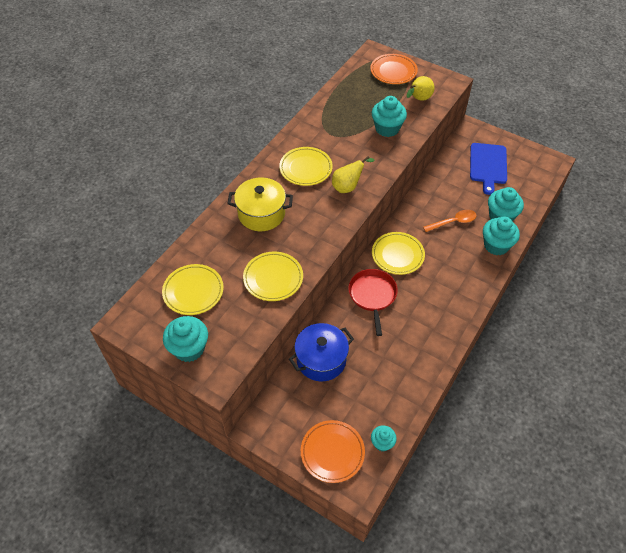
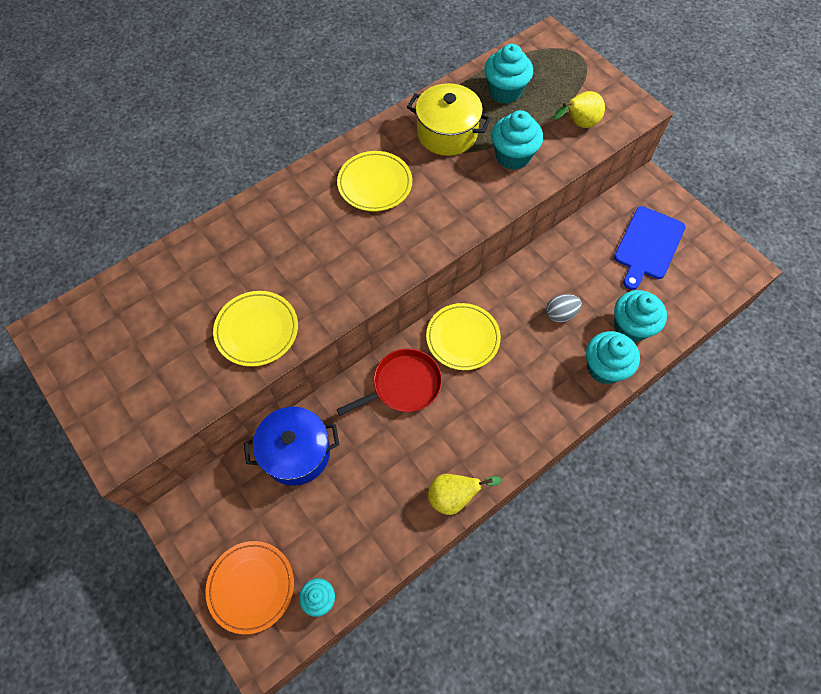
camera: 20 degrees right, 10 degrees up
(189, 348) = (106, 395): turquoise cupcake -> turquoise cupcake (505, 91)
(193, 291) = (150, 316): yellow plate -> none
(261, 214) = (286, 232): yellow pot -> yellow pot (447, 133)
(348, 187) = (418, 227): yellow pear -> yellow pear (454, 496)
(372, 295) = (403, 385): red pan -> red pan turned 45 degrees clockwise
(393, 71) = (562, 73): orange plate -> none
(453, 222) = (560, 314): orange spoon -> grey egg

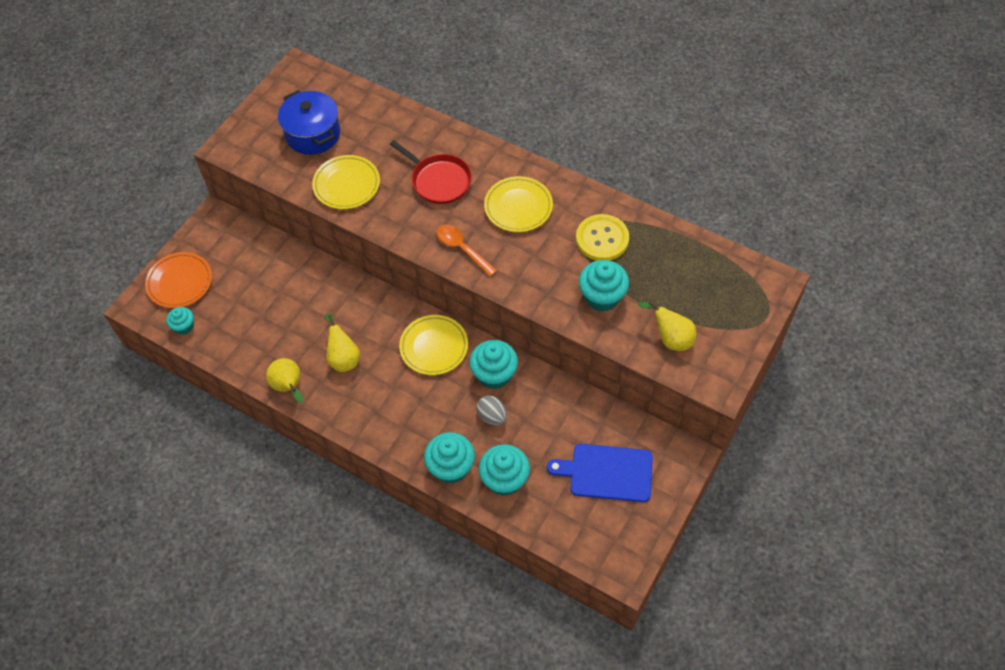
camera: 70 degrees right, 5 degrees down
(296, 452) = (287, 269): blue pot -> blue pot (313, 134)
(402, 248) = (462, 248): none -> orange spoon
(403, 385) = (372, 319): red pan -> red pan (439, 180)
(440, 428) = (343, 358): none -> yellow pear
(447, 133) = (602, 239): yellow pot -> yellow button
(505, 91) = (679, 267): turquoise cupcake -> turquoise cupcake (494, 374)

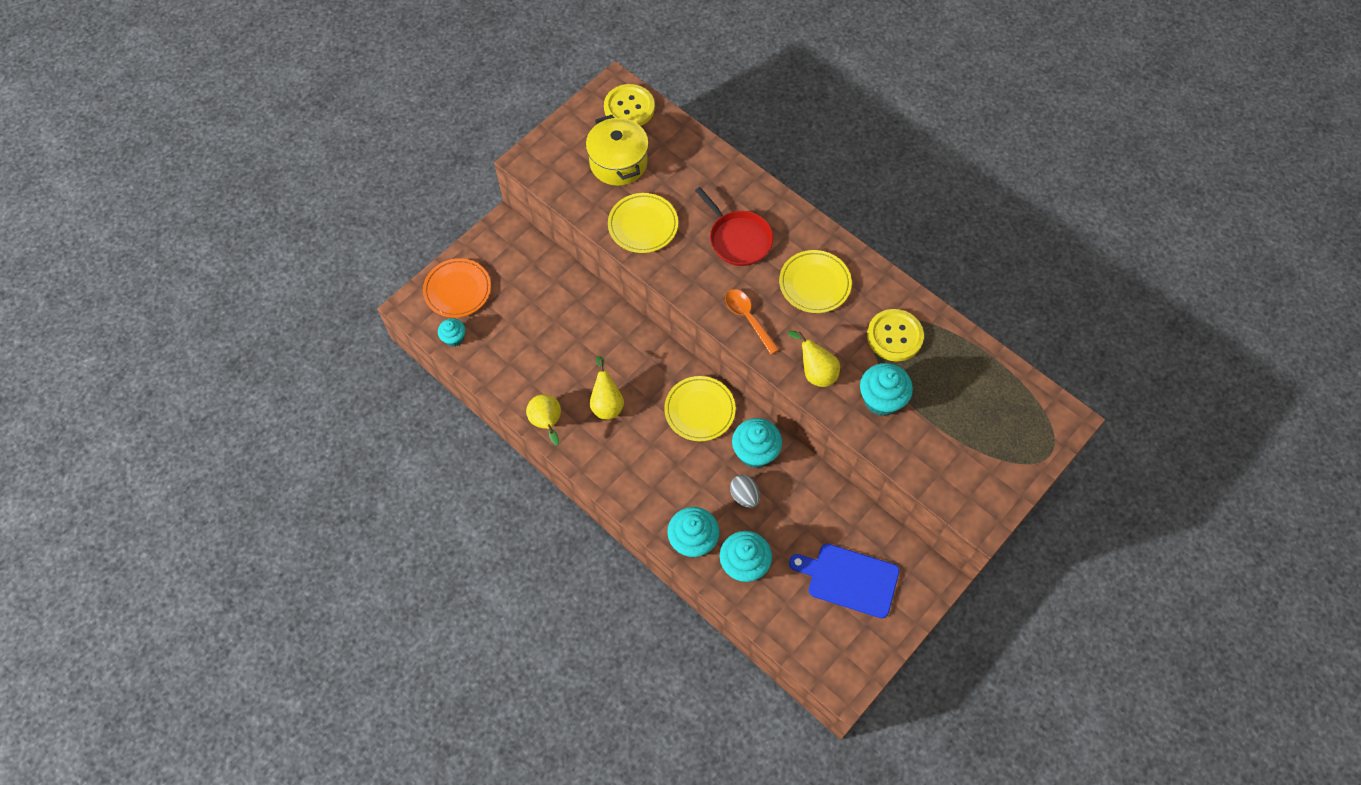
camera: 10 degrees right, 5 degrees up
(313, 134) = (618, 163): blue pot -> yellow pot
(314, 85) = (629, 108): none -> yellow button
(670, 339) = (943, 459): yellow pear -> yellow pear (815, 372)

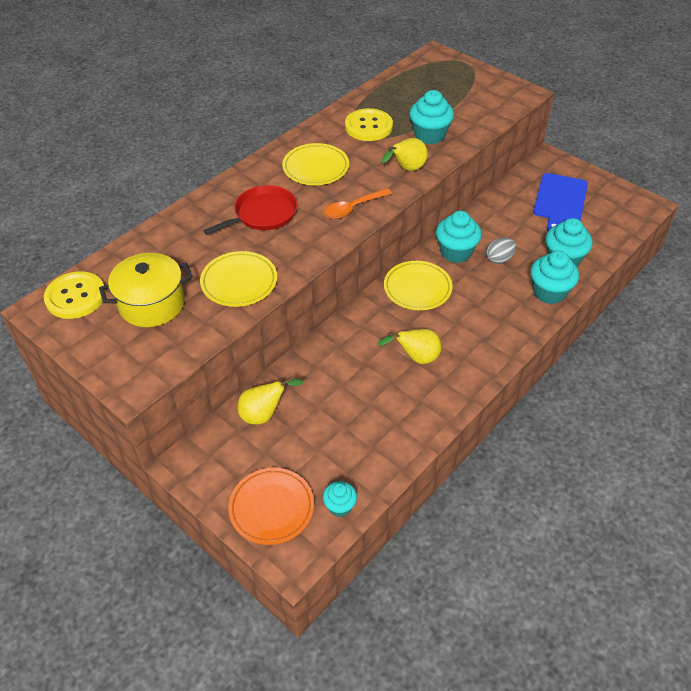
camera: 90 degrees left, 15 degrees down
(547, 423) = (443, 407): yellow pear -> yellow pear (264, 414)

